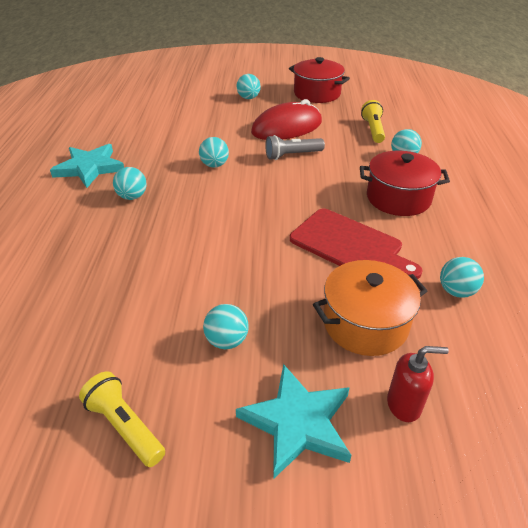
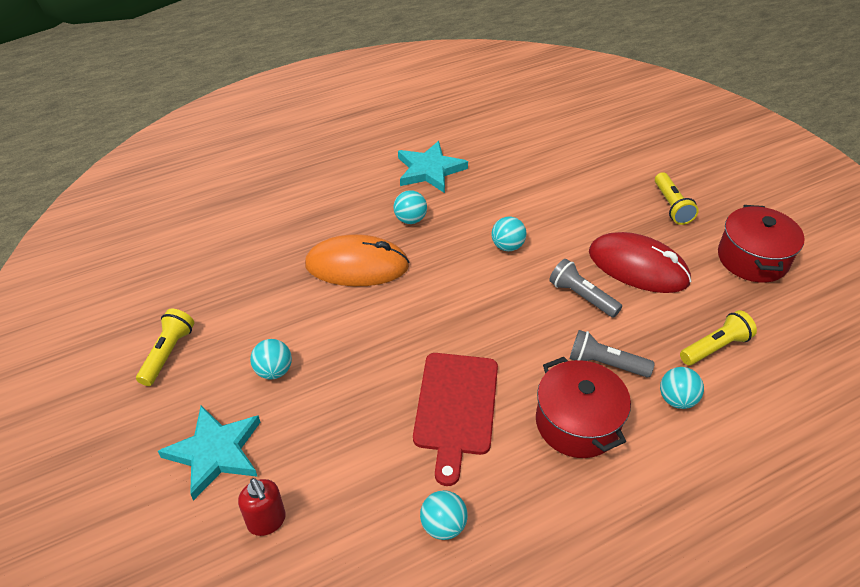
camera: 60 degrees right, 5 degrees up
(151, 243) = (357, 265): none -> orange mouse
(248, 98) = (671, 206): turquoise ball -> yellow flashlight
(357, 169) = (605, 364): none -> grey flashlight
(365, 323) = (348, 460): orange pot -> none

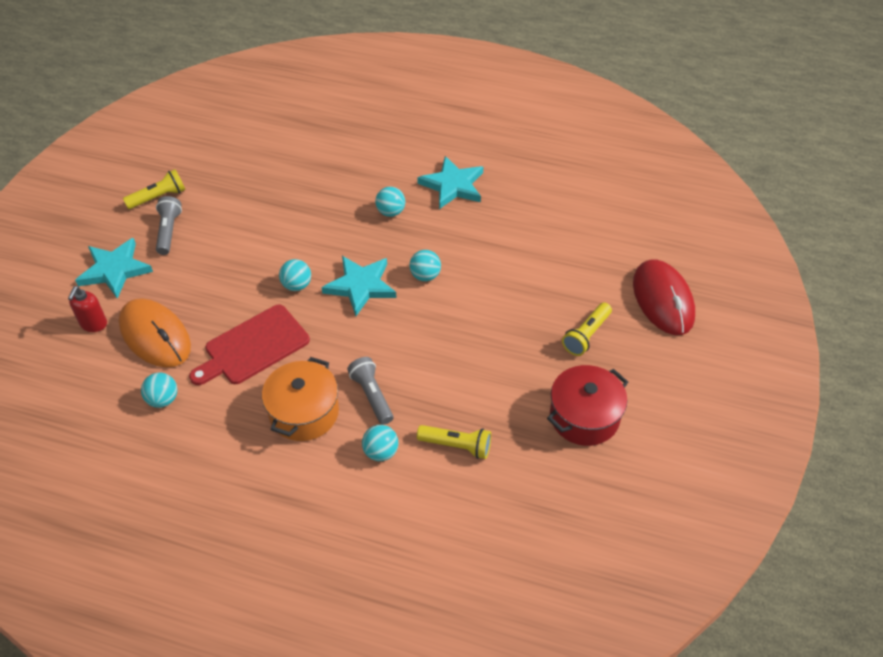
camera: 45 degrees right, 5 degrees up
(274, 371) = (193, 249): turquoise ball -> turquoise ball (297, 285)
(357, 265) = (318, 219): orange mouse -> orange mouse (155, 335)
(471, 290) = (361, 286): none -> turquoise star
(577, 423) = (304, 412): red pot -> orange pot
(582, 296) = (422, 345): grey flashlight -> grey flashlight (169, 231)
(638, 267) = (490, 356): red mouse -> red mouse (663, 300)

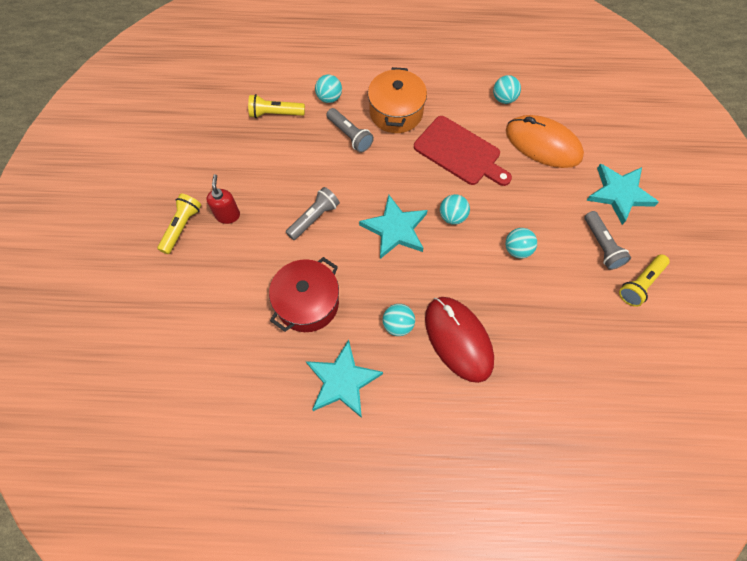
camera: 165 degrees right, 15 degrees up
(93, 324) = (598, 142): red soap dispenser -> red soap dispenser (228, 215)
(253, 347) = (460, 152): red cutting board -> red cutting board turned 90 degrees clockwise
(425, 275) = (339, 255): turquoise ball -> turquoise ball (517, 249)
(441, 314) = (314, 218): none -> grey flashlight
(584, 417) = (181, 155): red pot -> red pot (307, 303)
(663, 300) = (109, 281): red mouse -> red mouse (458, 339)

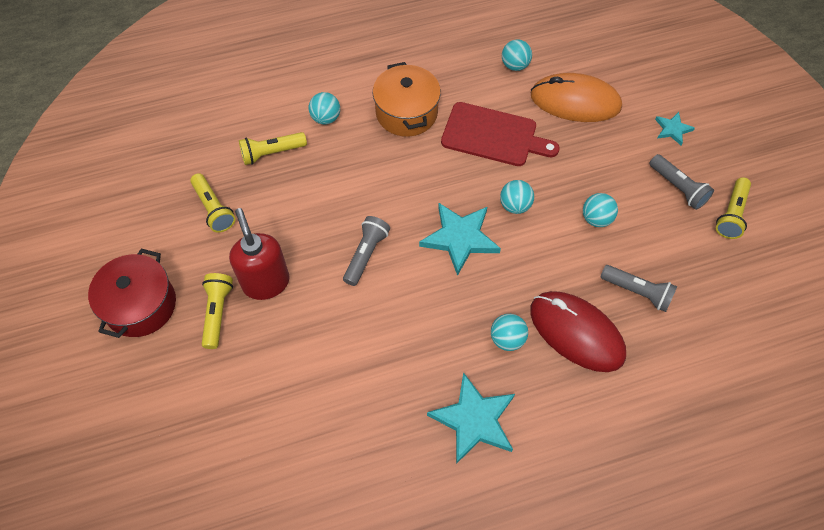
camera: 20 degrees left, 5 degrees down
(213, 144) = (213, 209): none -> yellow flashlight
(228, 215) = (266, 282): red soap dispenser -> red soap dispenser, size x1.60
(307, 303) = (399, 349): red pot -> red pot (141, 305)
(350, 135) = (366, 152): grey flashlight -> grey flashlight (637, 292)
(619, 194) = (672, 129): turquoise star -> turquoise star, size x0.53

